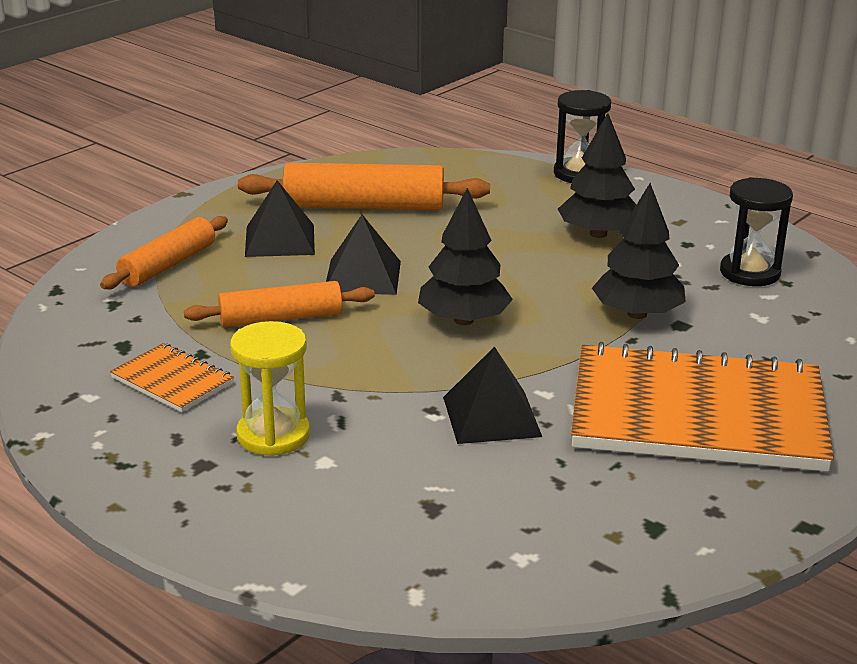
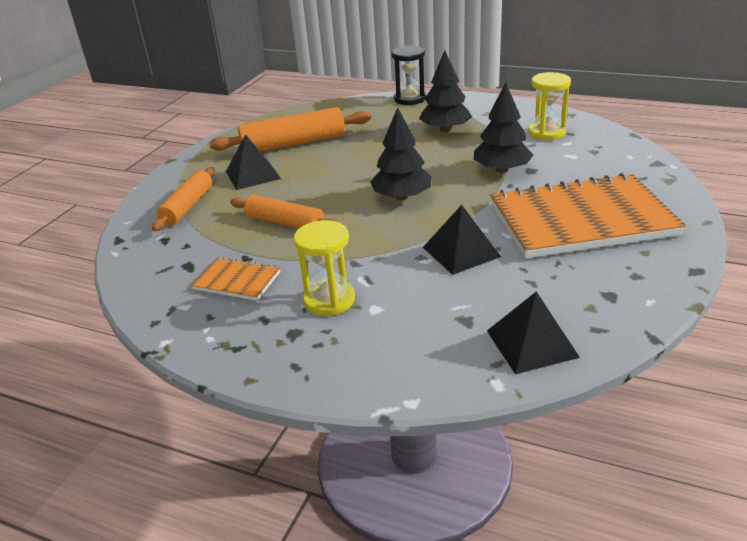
camera: 15 degrees left, 5 degrees up
(281, 318) = (285, 223): orange rolling pin -> orange rolling pin turned 60 degrees clockwise
(363, 276) = (321, 185): black pyramid -> black pyramid (532, 343)
(750, 273) = (546, 132): black hourglass -> yellow hourglass

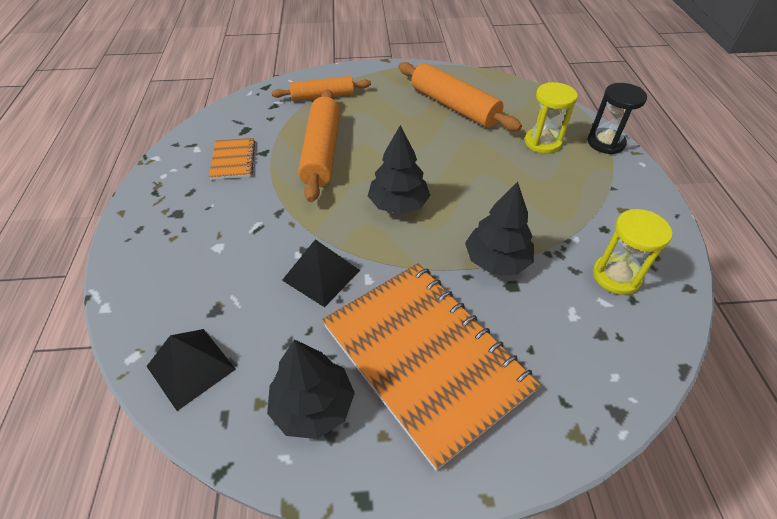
camera: 60 degrees right, 15 degrees up
(253, 175) = (387, 106): black pyramid -> none
(285, 223) = (322, 152): orange rolling pin -> orange rolling pin, size x1.53
(329, 300) = (222, 216): yellow hourglass -> yellow hourglass (542, 142)
(445, 129) = (556, 190): black tree -> black tree (313, 406)

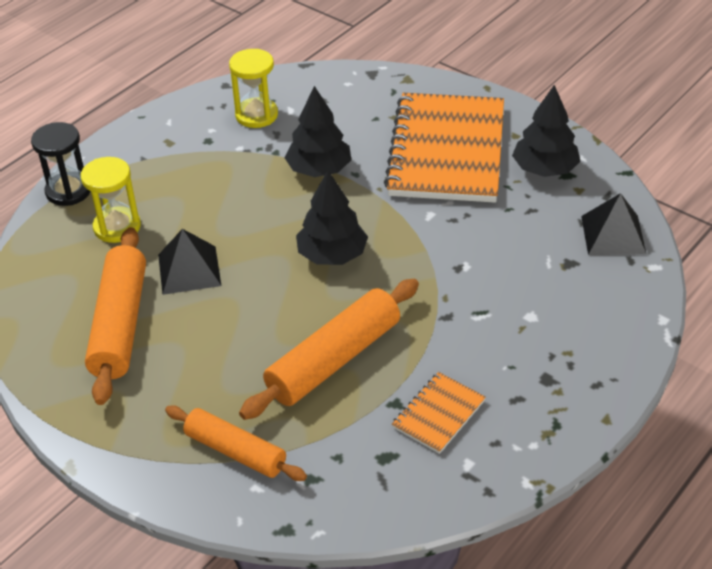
camera: 135 degrees left, 5 degrees down
(321, 275) = (463, 239): black pyramid -> black pyramid (189, 270)

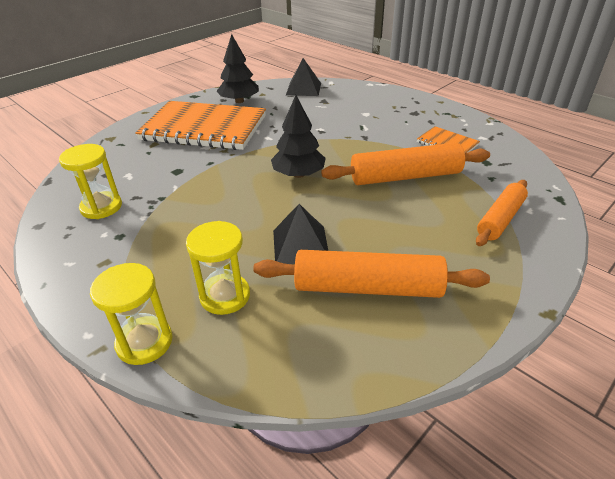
camera: 85 degrees left, 5 degrees down
(68, 191) = (144, 342): black hourglass -> yellow hourglass
(319, 169) = (197, 177): black tree -> none
(334, 360) = (405, 177): orange rolling pin -> orange rolling pin turned 60 degrees counterclockwise

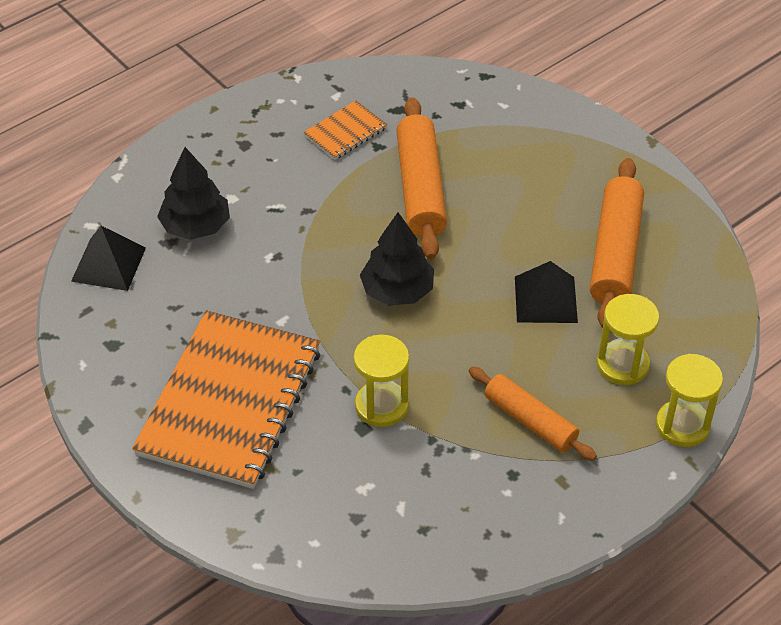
camera: 85 degrees left, 10 degrees up
(101, 207) = (446, 506): yellow hourglass -> yellow hourglass (381, 406)
(239, 101) = (133, 355): black tree -> black tree (195, 226)
(500, 219) = (516, 131): orange rolling pin -> orange rolling pin (530, 421)

